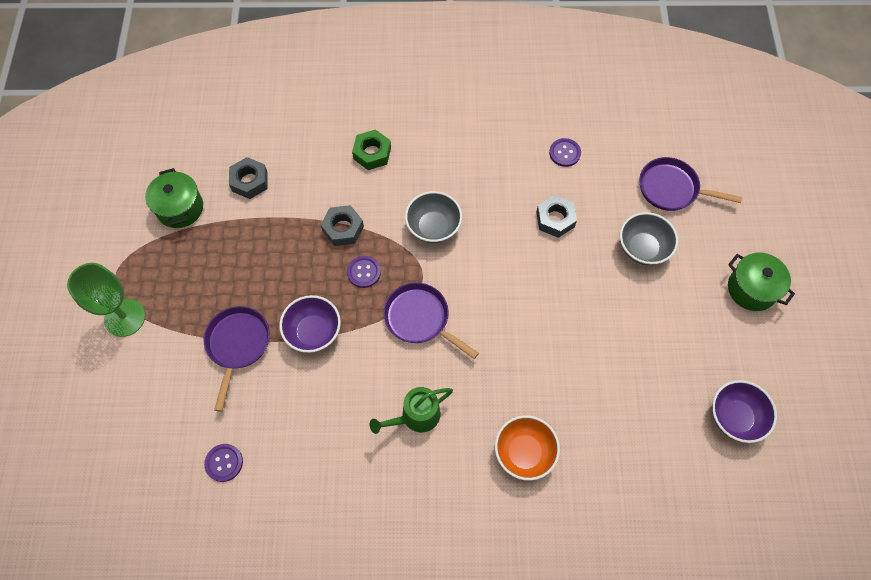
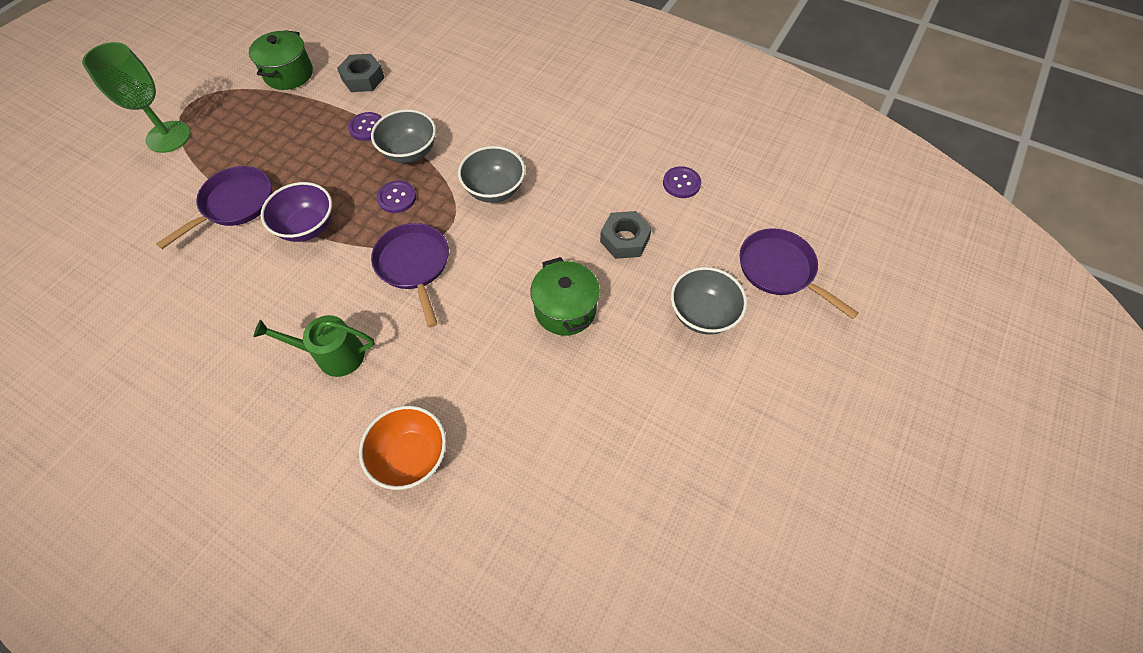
camera: 30 degrees right, 5 degrees down
(224, 463) = (131, 299): purple button -> purple button (367, 127)
(343, 228) = (409, 152): grey nut -> grey bowl
(372, 153) = (489, 102): green nut -> none
(734, 417) = (686, 563): purple bowl -> none
(751, 289) = (808, 423): green pot -> green pot (565, 309)

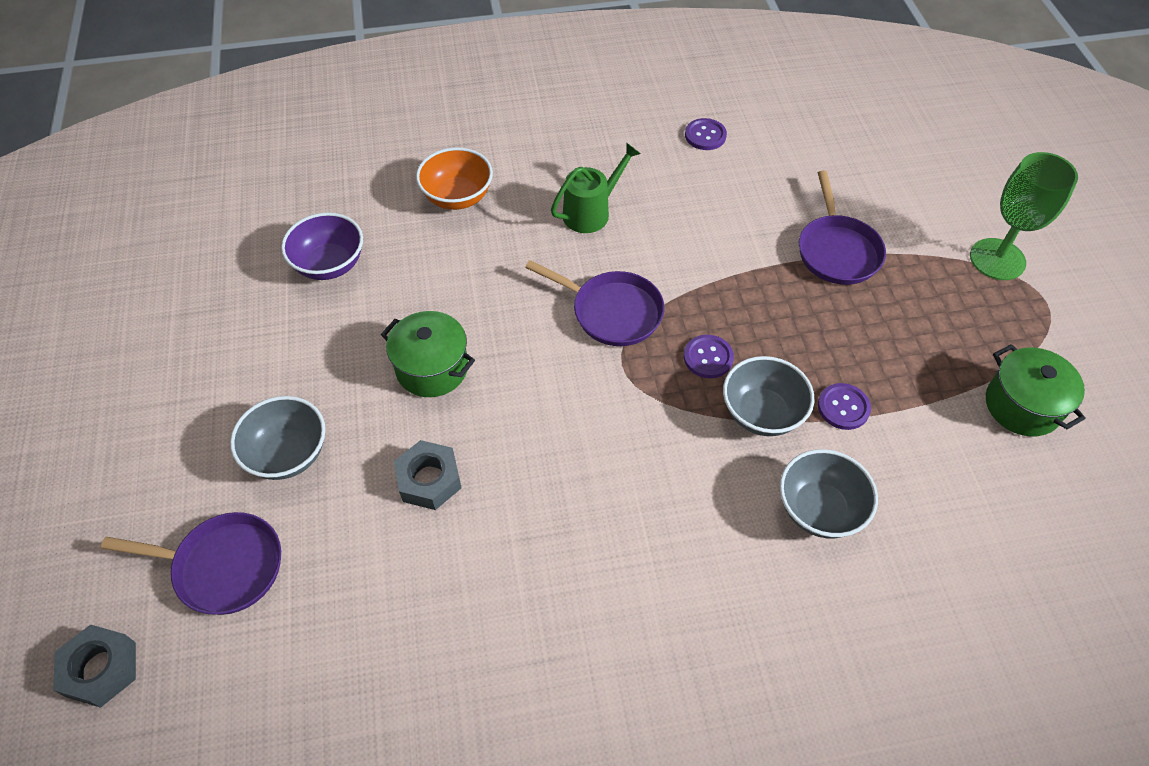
camera: 140 degrees right, 5 degrees down
(307, 227) = (748, 277): purple bowl -> purple bowl (330, 265)
(363, 78) = (941, 464): grey nut -> grey nut (101, 669)
(494, 190) = (623, 436): grey bowl -> grey bowl (819, 509)
(681, 183) = (415, 607): purple button -> purple button (705, 135)

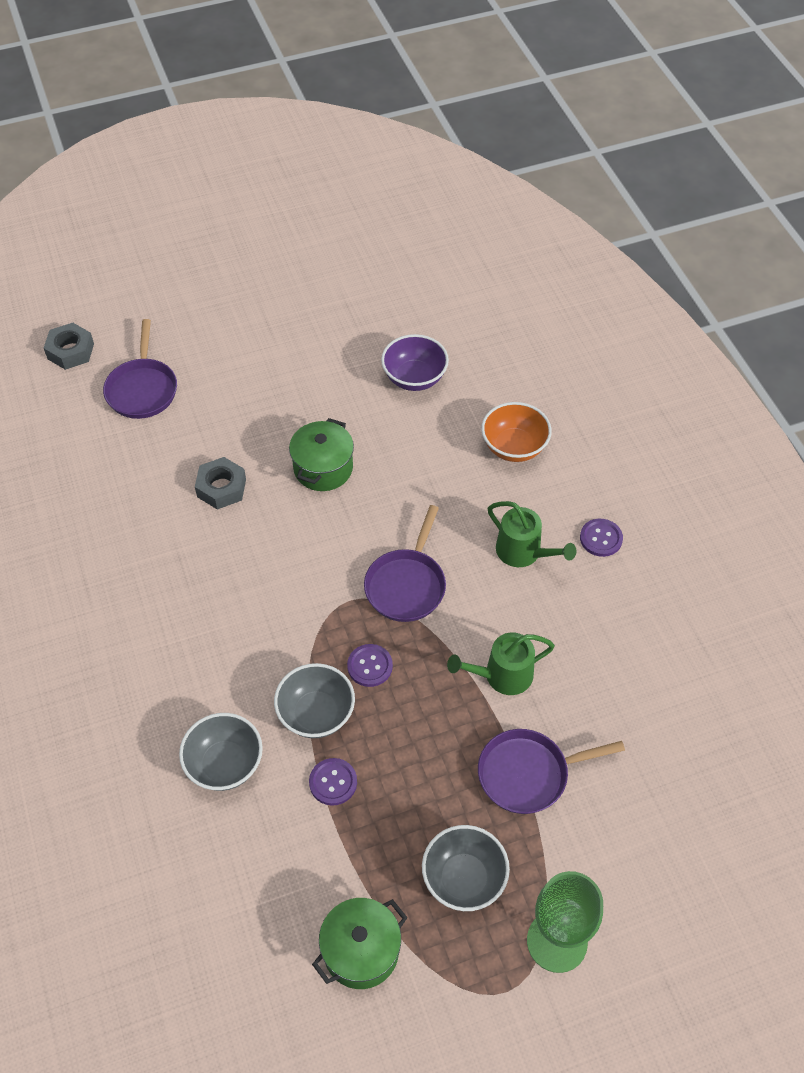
camera: 80 degrees right, 0 degrees up
(288, 454) = (232, 400): grey bowl -> grey bowl (464, 878)
(705, 135) = (662, 639): purple button -> purple button (601, 538)
(731, 252) = (502, 675): none -> green watering can

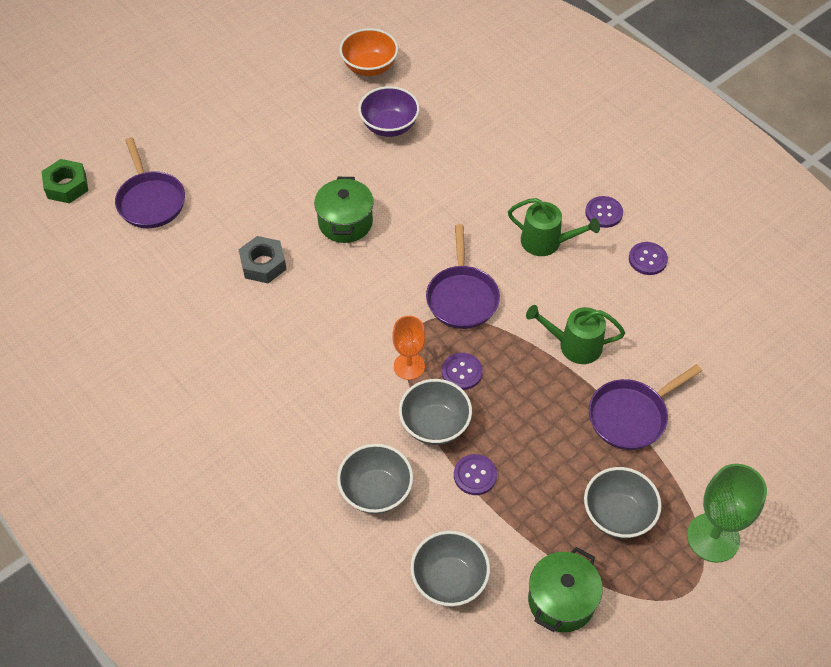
camera: 20 degrees left, 0 degrees up
(70, 351) = (66, 186): grey nut -> green nut
(256, 885) = (449, 580): none -> grey bowl
(318, 642) = (409, 366): none -> orange goblet
(502, 675) = (574, 345): green watering can -> green watering can turned 45 degrees clockwise
(514, 447) = (499, 160): orange bowl -> orange bowl (369, 67)
(626, 605) = (647, 259): none -> purple button

